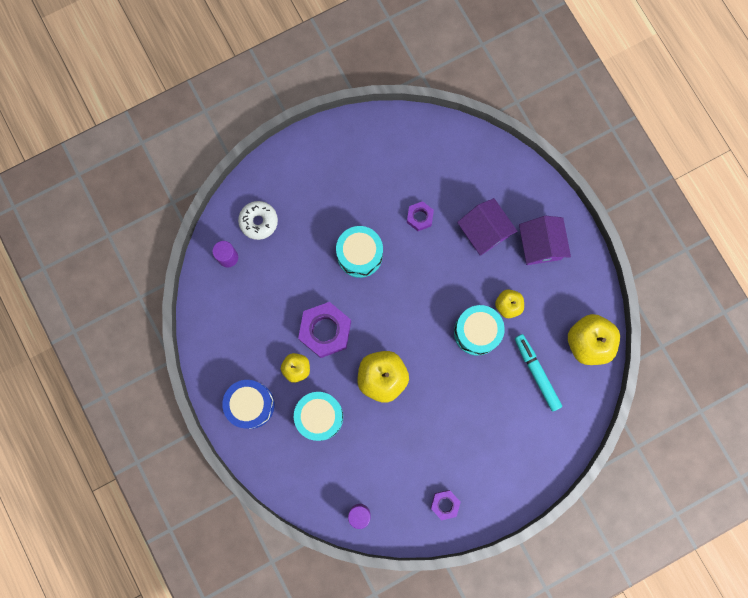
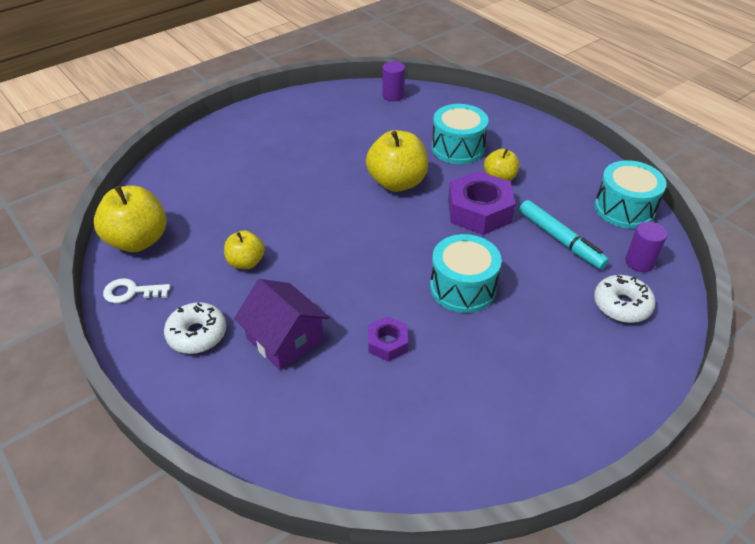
camera: 170 degrees right, 35 degrees down
(251, 405) = (536, 147): blue drum -> none
(445, 504) = (308, 109): purple nut -> none
(476, 332) = (286, 232): turquoise drum -> turquoise drum (624, 209)
(536, 373) = (208, 207): turquoise marker -> turquoise marker (560, 240)
(540, 245) = (197, 334): purple house -> white donut
(587, 290) = (131, 292): none -> white key

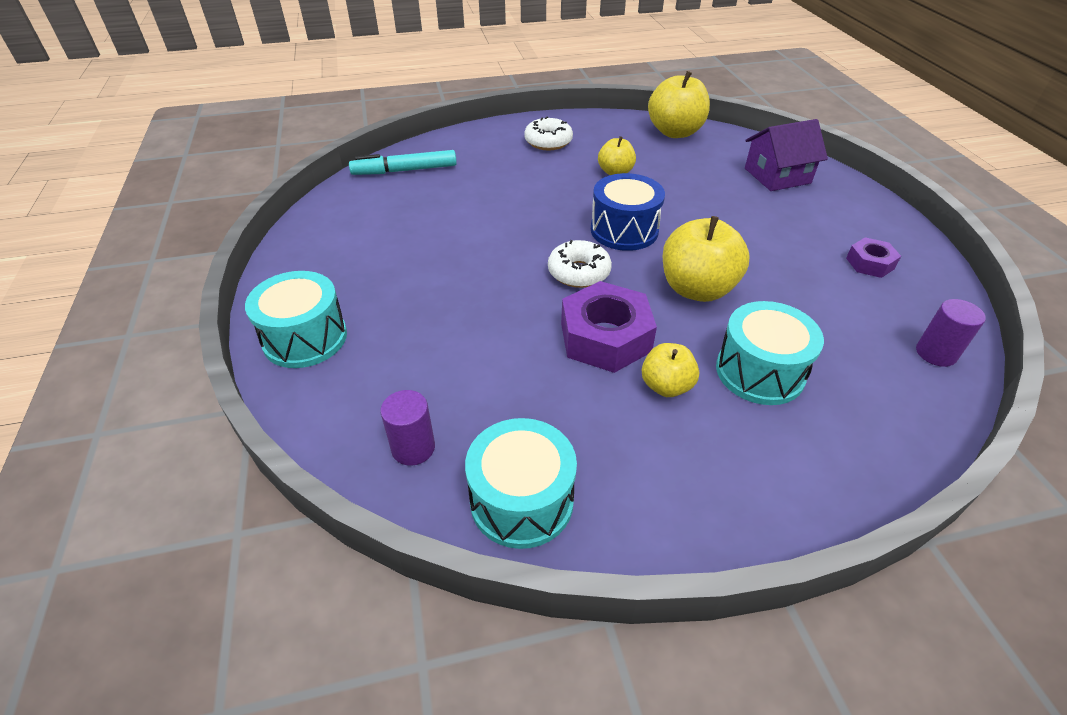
camera: 115 degrees right, 0 degrees up
(131, 292) = (613, 124): white key -> none
(285, 339) = (512, 173): purple house -> purple house (777, 176)
(345, 233) = (624, 230): none -> blue drum
(387, 343) = (465, 216): purple nut -> purple nut (870, 263)
(462, 288) = (493, 278): turquoise drum -> turquoise drum (305, 338)
(560, 240) = (507, 388): turquoise marker -> turquoise marker (405, 170)
(621, 305) = (370, 387): white donut -> white donut (579, 272)

